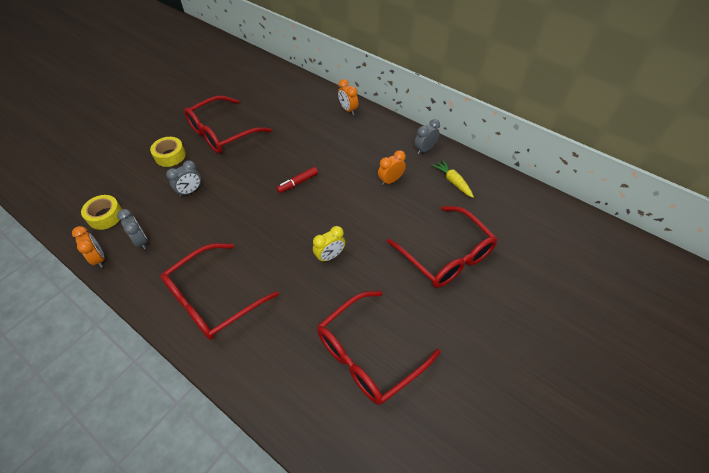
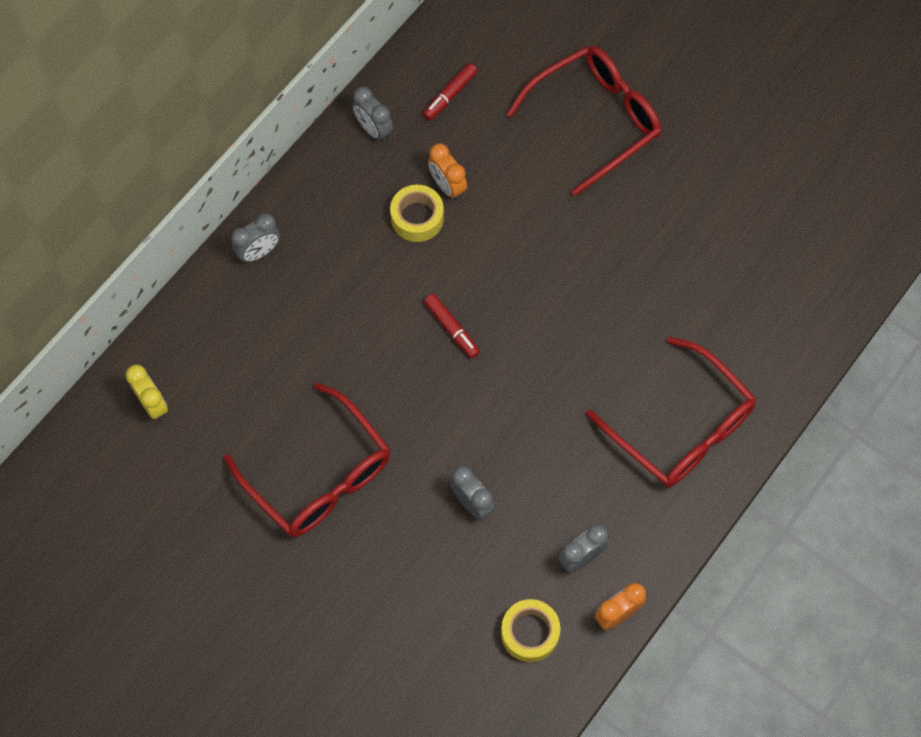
camera: 90 degrees left, 15 degrees up
(170, 156) = (381, 559): yellow tape -> yellow tape (417, 218)
(330, 256) = (601, 274): yellow clock -> yellow clock (152, 404)
(348, 110) = (259, 252): orange clock -> grey clock
(368, 354) = (750, 224): red glasses -> none
(453, 181) = (450, 95): yellow carrot -> red marker

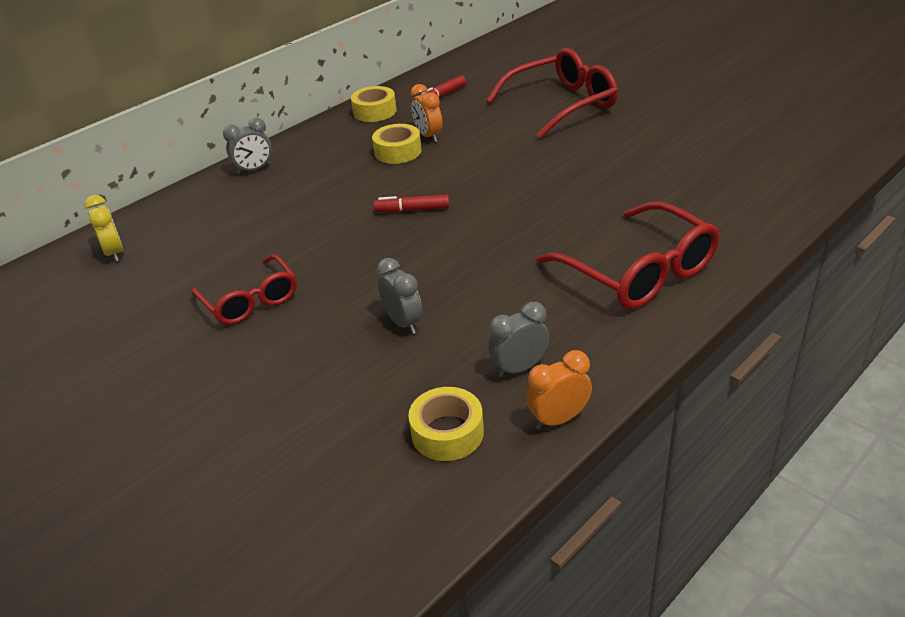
camera: 10 degrees right, 30 degrees down
(319, 475) = (250, 300): red glasses -> red glasses, size x0.64
(373, 129) = (374, 111): grey clock -> yellow tape
(452, 329) = (412, 210): red marker -> red marker turned 120 degrees clockwise

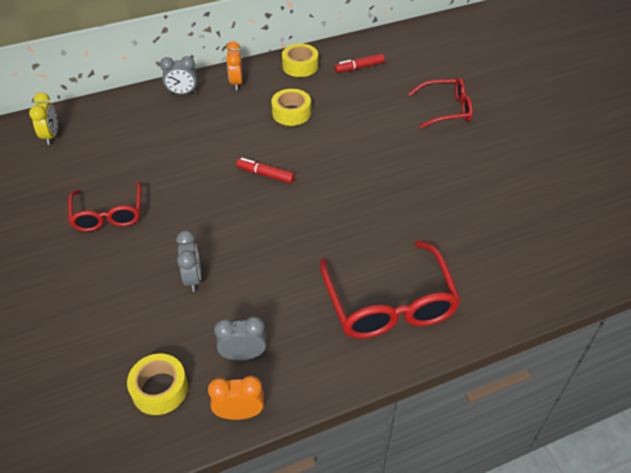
camera: 20 degrees right, 10 degrees up
(428, 136) = (323, 105): orange clock -> orange clock (236, 83)
(562, 104) = (446, 109): red glasses -> red glasses, size x0.64

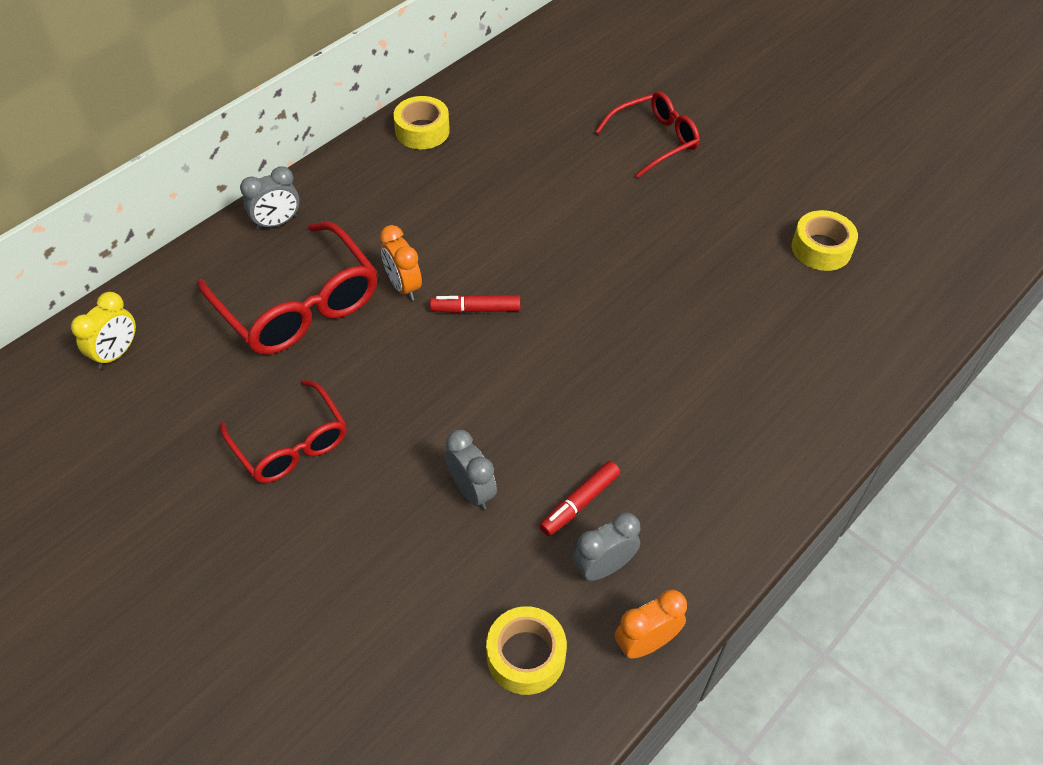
camera: 25 degrees left, 5 degrees up
(51, 136) = (116, 353): yellow clock -> yellow clock turned 60 degrees clockwise
(236, 83) = (347, 183): orange clock -> orange clock (403, 286)
(291, 113) = (454, 206): yellow tape -> yellow tape (821, 248)
(359, 67) = (505, 110): red marker -> red marker (579, 503)
(389, 304) = (738, 431): red glasses -> red glasses (298, 305)

